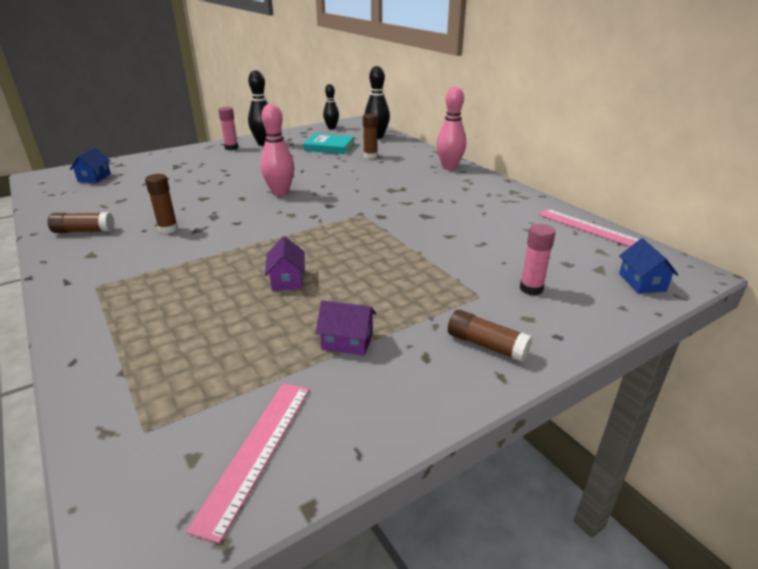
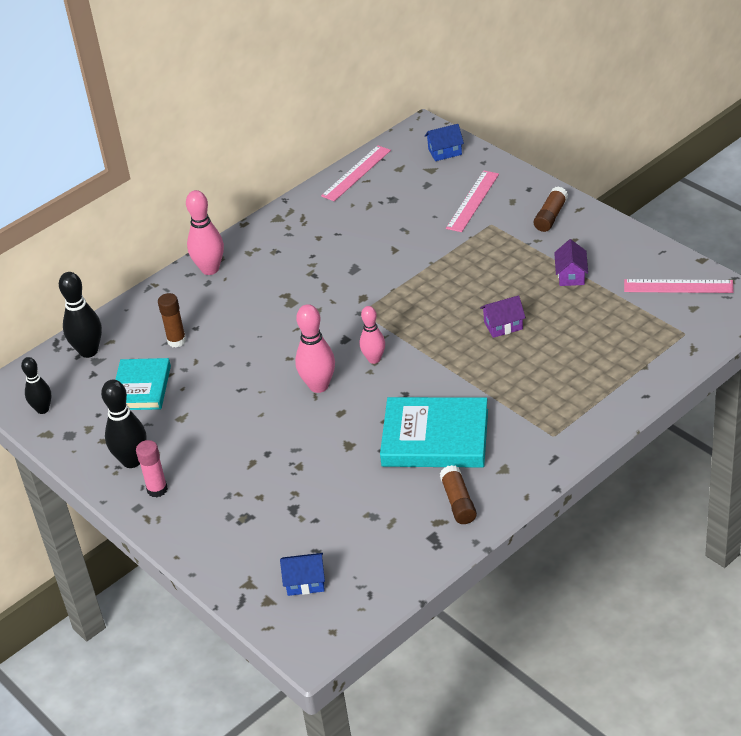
camera: 95 degrees left, 10 degrees up
(168, 229) = (435, 438): brown glue stick -> turquoise book
(293, 214) = (374, 359): none -> pink bowling pin
(531, 289) = (472, 201): pink glue stick -> pink ruler

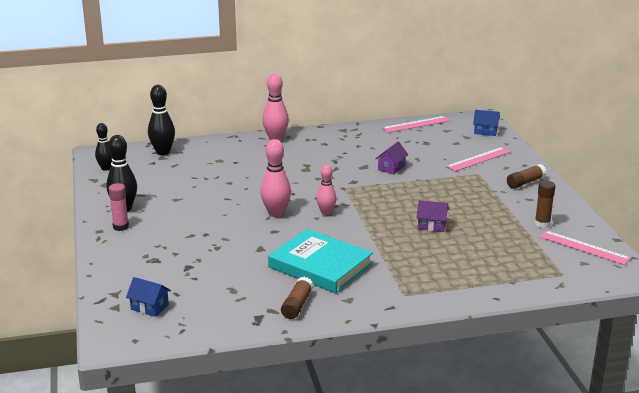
camera: 25 degrees right, 15 degrees down
(141, 388) = (171, 178): turquoise book -> none
(176, 341) = (217, 164): brown glue stick -> brown glue stick (542, 224)
(571, 275) = (508, 216): purple house -> purple house (391, 168)

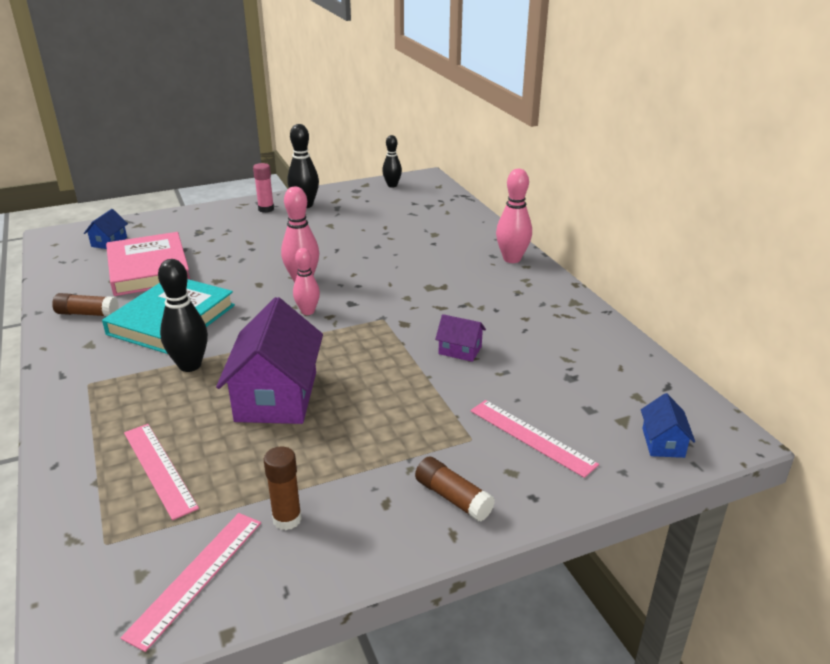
camera: 80 degrees right, 5 degrees up
(163, 152) = (442, 204): black bowling pin -> black bowling pin (190, 365)
(223, 281) = (148, 269): none -> pink book
(416, 124) = (640, 363): pink ruler -> pink ruler (159, 469)
(431, 225) = (276, 396): purple house -> purple house, size x2.15

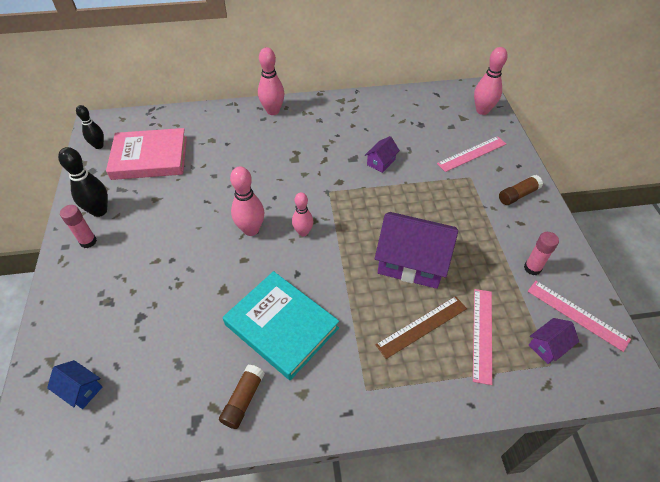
camera: 75 degrees left, 20 degrees up
(136, 539) = (548, 346): none -> purple house
(148, 269) = (171, 347): pink book -> pink book (150, 158)
(159, 469) = (482, 334): pink ruler -> pink ruler turned 60 degrees counterclockwise
(172, 414) = (422, 326): none -> brown ruler
(190, 365) = (359, 314): black bowling pin -> none
(287, 519) = (532, 268): brown glue stick -> pink glue stick
(663, 442) = (482, 110): blue house -> pink bowling pin

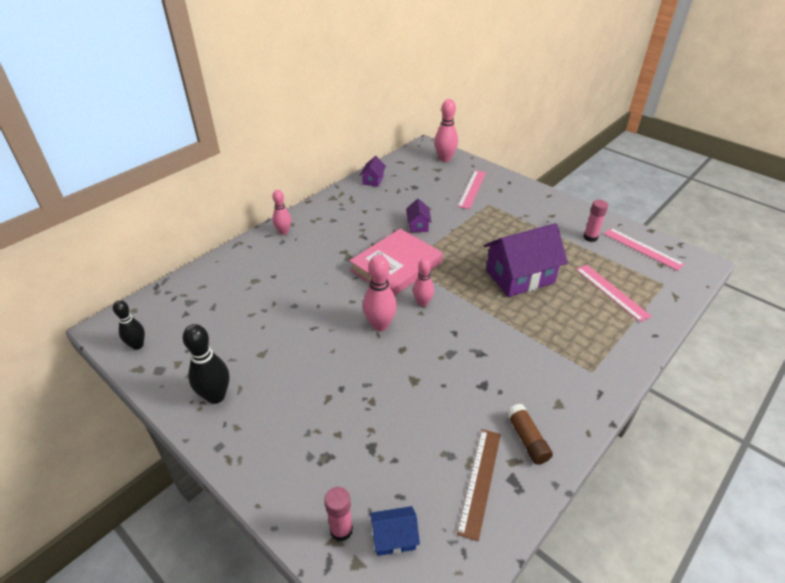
camera: 40 degrees left, 10 degrees down
(88, 241) = (239, 426): pink glue stick -> pink glue stick (341, 530)
(150, 158) = (210, 325): pink book -> pink book (396, 266)
(273, 111) = (283, 232): pink bowling pin -> pink bowling pin, size x0.66
(281, 326) = (489, 373): turquoise book -> none
(422, 326) = (574, 310): brown ruler -> brown ruler (479, 481)
(518, 195) = (530, 200): brown glue stick -> none
(548, 346) = (650, 275): purple house -> purple house (373, 180)
(577, 314) = (642, 248): pink ruler -> pink ruler turned 45 degrees clockwise

